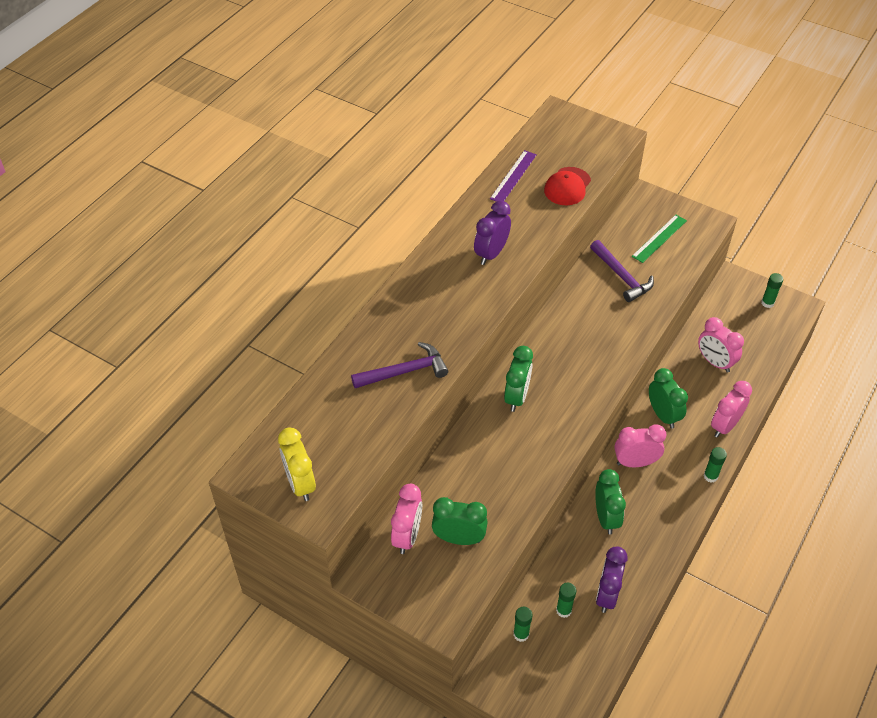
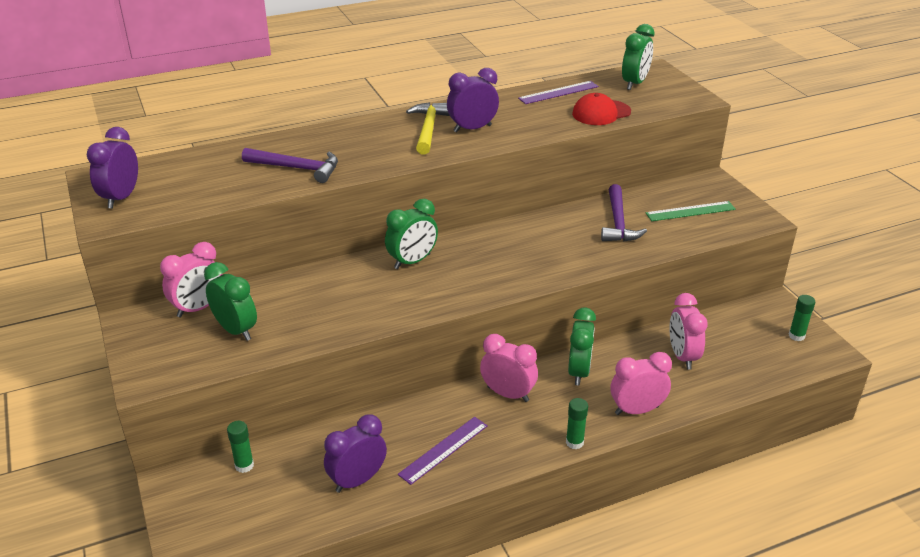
camera: 35 degrees right, 15 degrees down
(300, 484) = (121, 198): yellow clock -> purple clock
(458, 271) = (428, 129): none -> yellow hammer
(563, 610) = (303, 469): green glue stick -> none
(606, 518) = (428, 421): green clock -> green clock (634, 83)
(637, 534) = (443, 449): none -> purple ruler

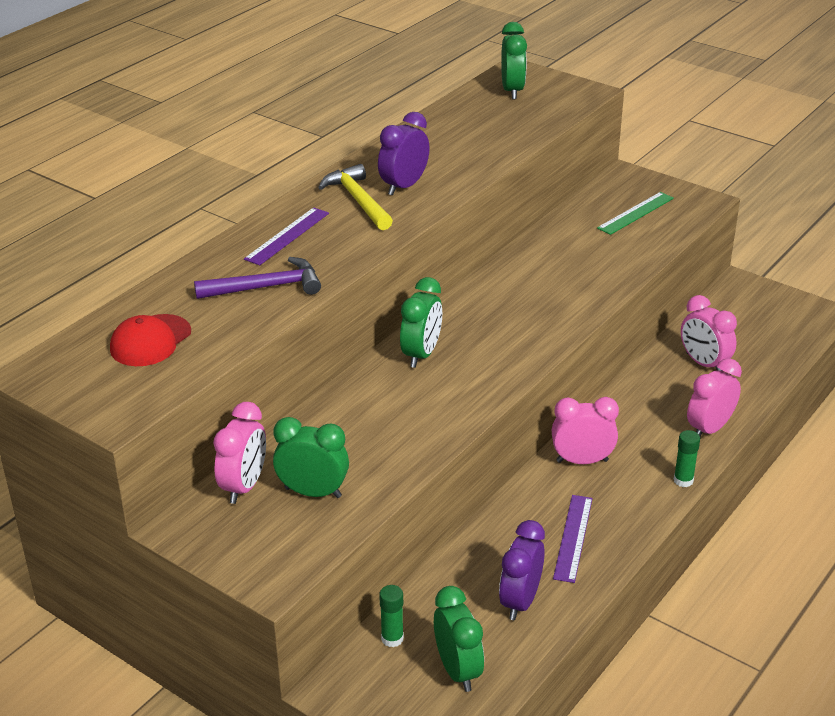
camera: 30 degrees left, 0 degrees up
(121, 198) = (100, 386): purple clock -> none
(558, 92) = (448, 121): purple ruler -> purple ruler (287, 236)
(579, 372) = (627, 414): green clock -> green clock (458, 670)
(601, 113) = (513, 132): red cap -> red cap (150, 341)
(618, 222) = (581, 246): purple hammer -> none
(796, 336) = (781, 308): green glue stick -> none

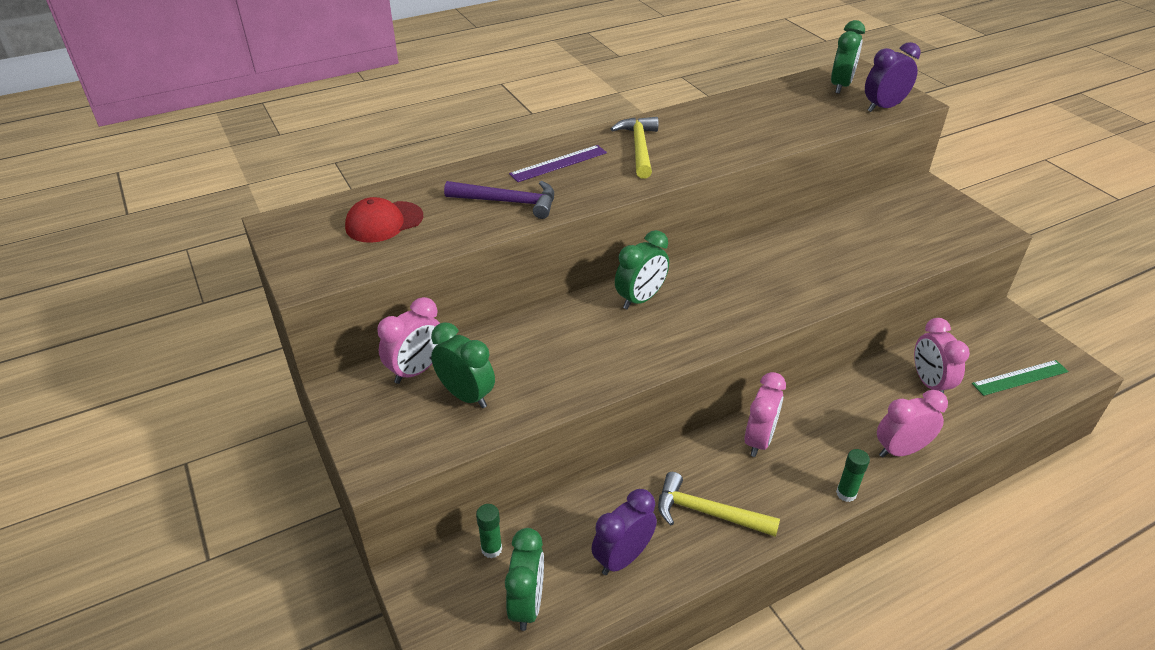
camera: 25 degrees right, 5 degrees up
(404, 186) = (687, 145): purple clock -> purple clock (883, 107)
(573, 537) = (707, 512): purple ruler -> yellow hammer
(582, 461) = (759, 440): pink clock -> pink clock turned 90 degrees clockwise
(636, 213) = (917, 224): green ruler -> green ruler (1020, 378)

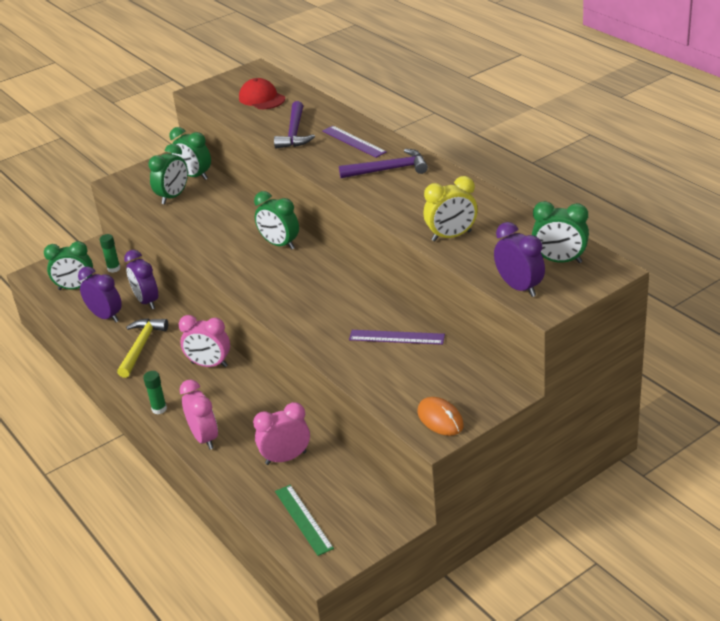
camera: 85 degrees right, 5 degrees down
(416, 370) = (194, 176): pink clock -> green clock
(598, 505) = (147, 301): none -> purple clock
(639, 148) = (389, 169): yellow hammer -> purple hammer
(789, 128) = (451, 236): none -> yellow clock
(842, 234) = (396, 337): none -> purple ruler
(970, 224) = (440, 419): none -> orange mouse

